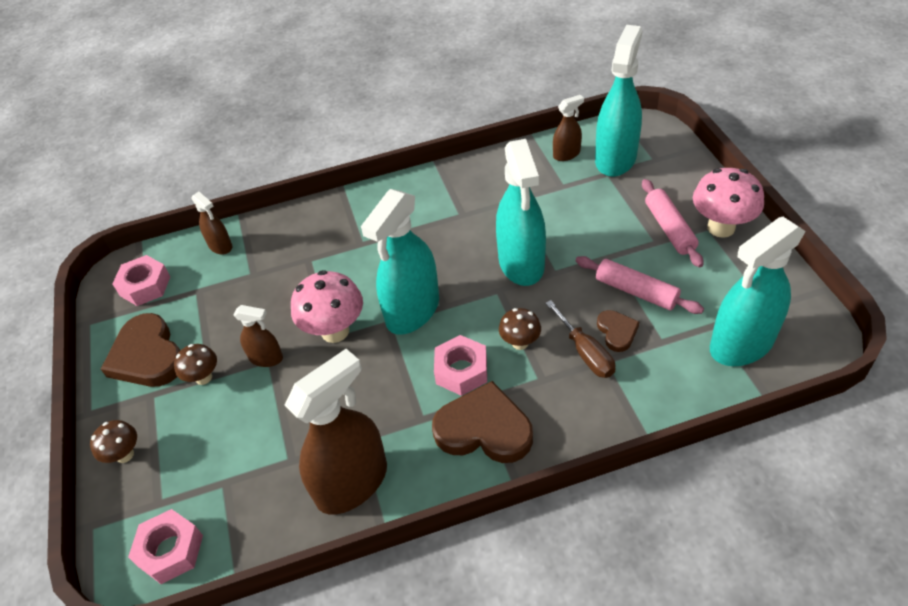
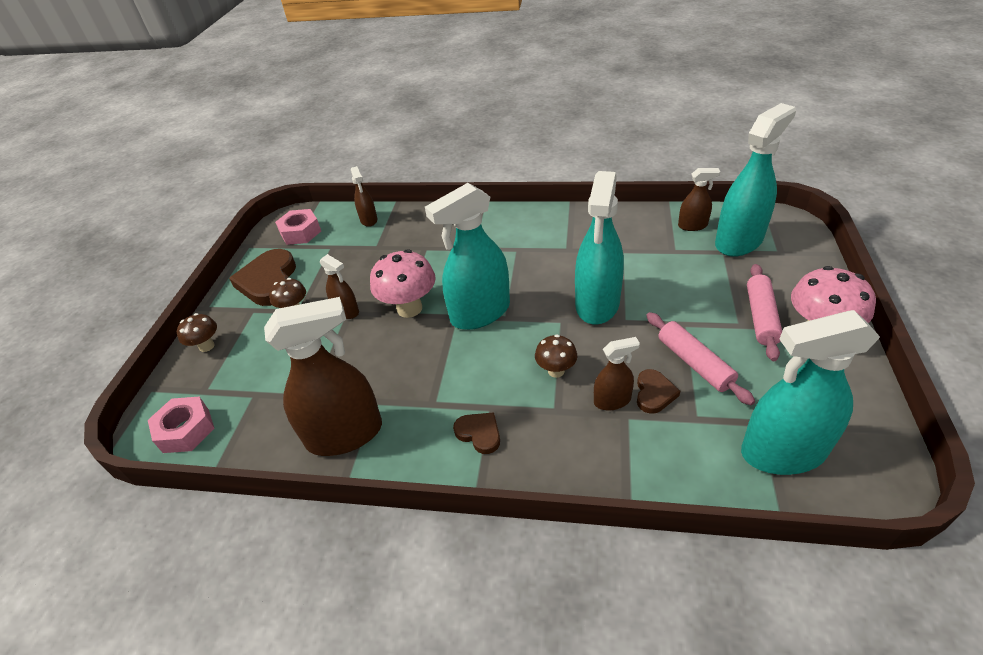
camera: 25 degrees right, 5 degrees down
(461, 371) = (490, 376): pink nut -> none
(484, 429) = (479, 433): brown heart -> brown heart, size x0.52
(585, 352) = (612, 400): brown screwdriver -> brown spray bottle

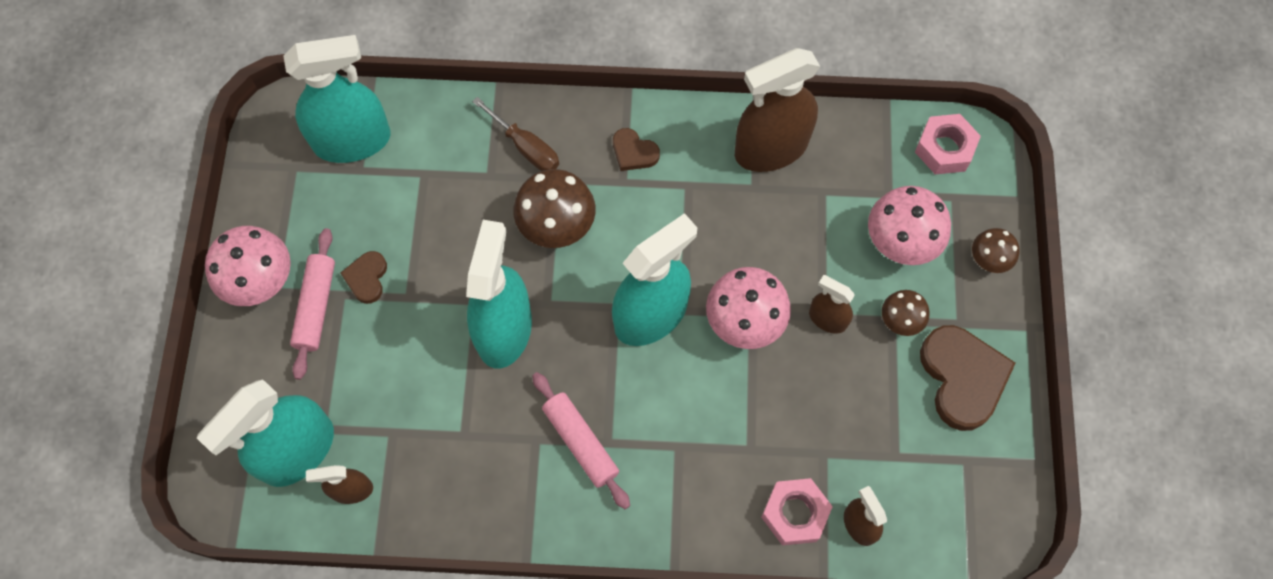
camera: 170 degrees right, 25 degrees up
(268, 357) = (899, 244): none -> pink mushroom
(300, 232) = (964, 494): pink nut -> pink nut (795, 513)
(556, 371) = (557, 228): brown mushroom -> brown mushroom, size x1.75
(590, 441) = (525, 147): none -> brown screwdriver
(612, 400) = (500, 191): brown spray bottle -> none
(654, 393) = (457, 201): brown heart -> brown heart (367, 278)
(694, 363) = (407, 239): pink rolling pin -> pink rolling pin (580, 442)

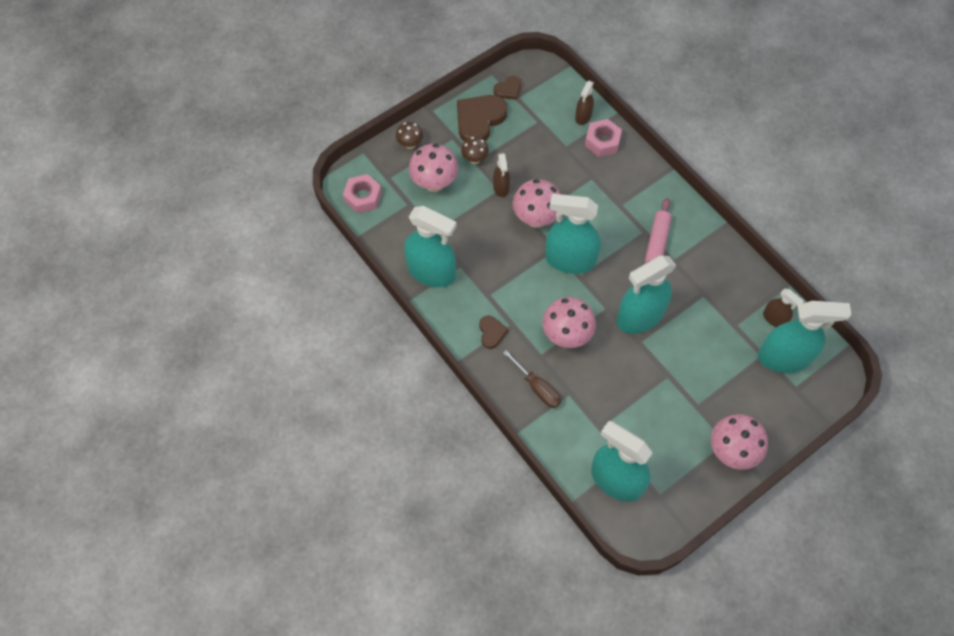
camera: 130 degrees left, 5 degrees down
(316, 307) = (715, 413): pink rolling pin -> none
(367, 278) = (678, 402): brown heart -> brown heart (508, 89)
(525, 147) = (537, 387): brown screwdriver -> brown screwdriver turned 135 degrees clockwise
(557, 228) = (566, 335): brown mushroom -> pink mushroom
(771, 148) = (431, 272): brown spray bottle -> turquoise spray bottle

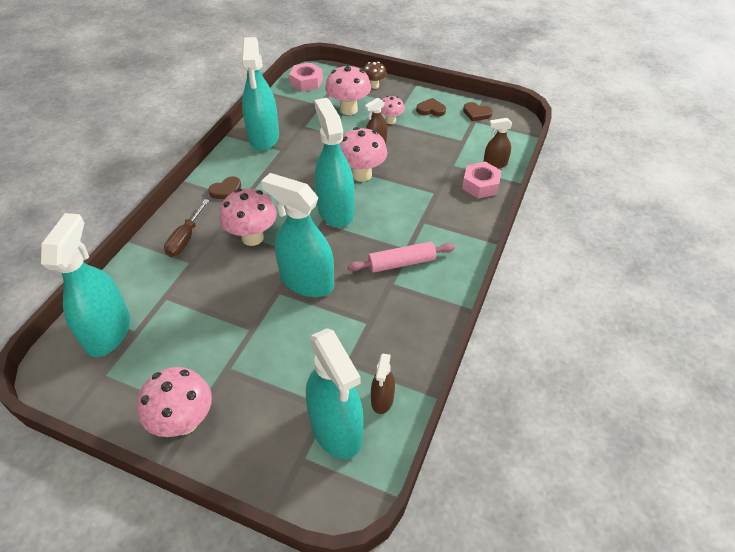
camera: 60 degrees right, 15 degrees down
(474, 159) = (390, 121): brown mushroom -> pink mushroom
(479, 120) = (431, 110): brown heart -> brown heart, size x0.52

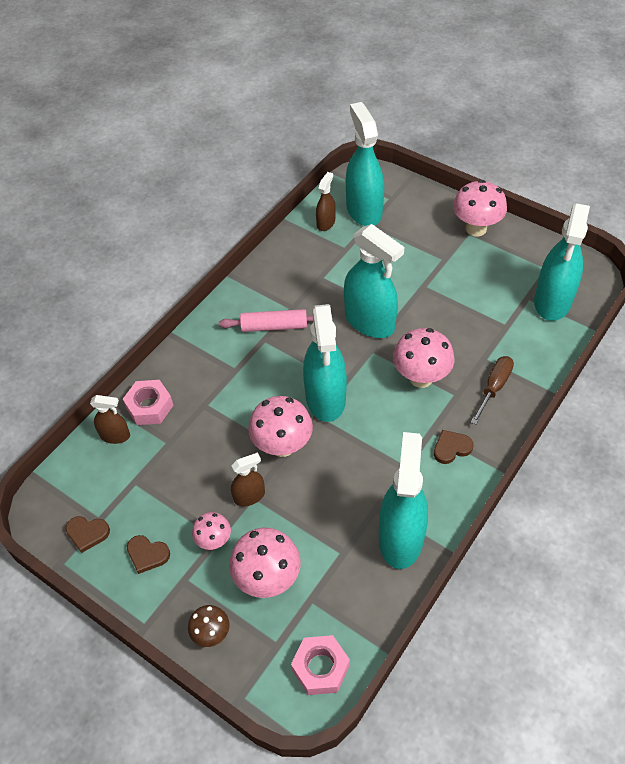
camera: 165 degrees left, 5 degrees up
(476, 113) = (87, 533): brown heart -> brown heart turned 150 degrees clockwise

